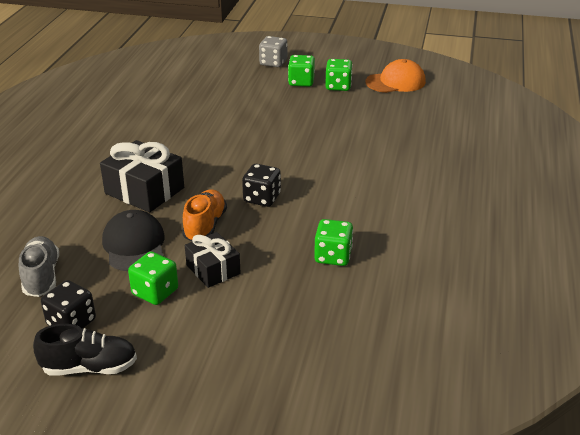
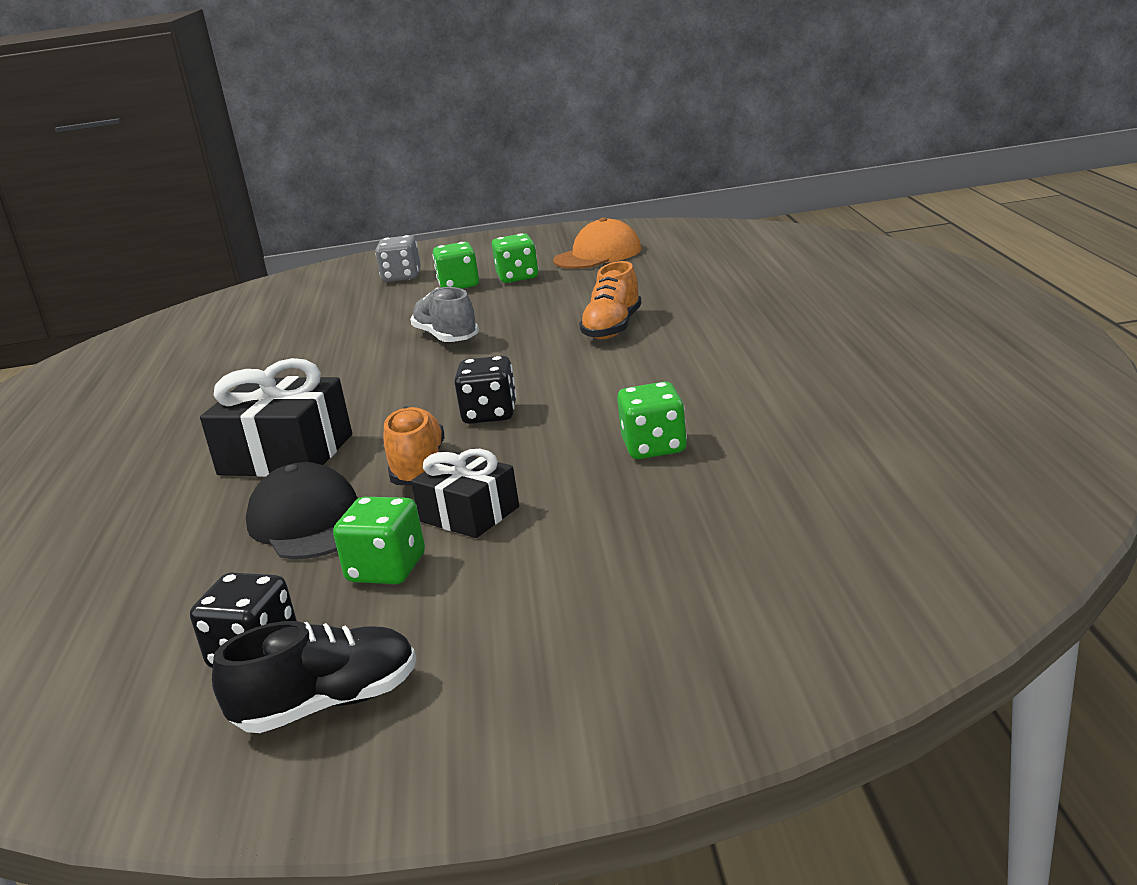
camera: 15 degrees left, 10 degrees down
(41, 277) = (160, 608): grey shoe -> grey shoe (446, 337)
(366, 151) = (613, 328): none -> orange shoe

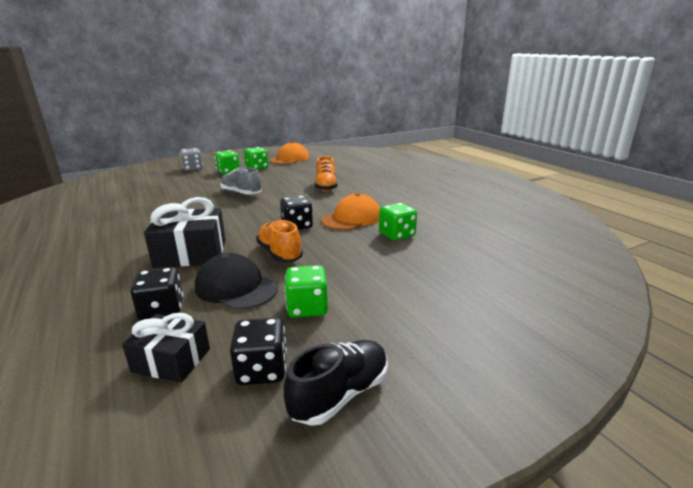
camera: 25 degrees left, 0 degrees up
(187, 547) = (162, 311): none -> black dice
(469, 514) = (330, 274): black gift -> black gift (171, 360)
(601, 404) = (352, 218): none -> orange cap

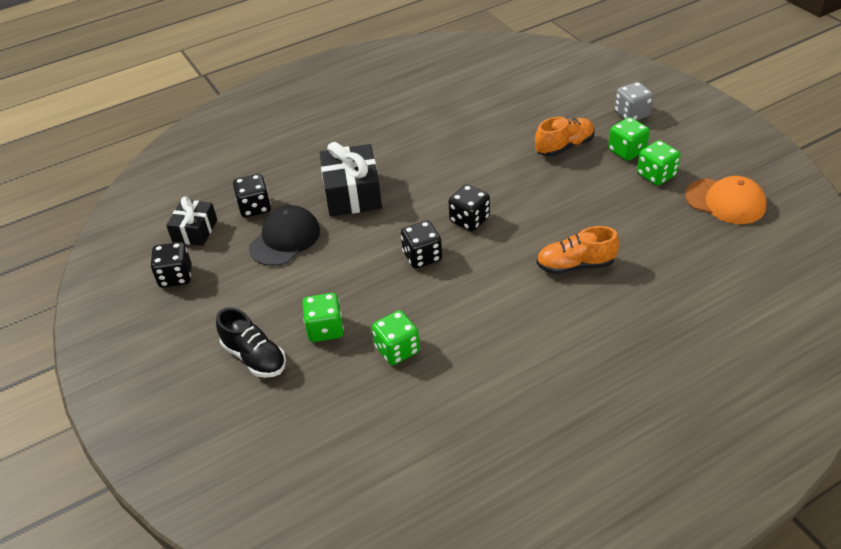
camera: 90 degrees right, 20 degrees up
(241, 193) = (531, 186): grey shoe -> none
(264, 210) = (469, 220): none -> black dice
(280, 254) = (349, 255): orange shoe -> orange shoe (564, 146)
(307, 308) = (247, 289): green dice -> green dice (325, 329)
(340, 394) = (143, 319): black shoe -> black shoe (254, 357)
(352, 218) = (449, 304): orange cap -> none

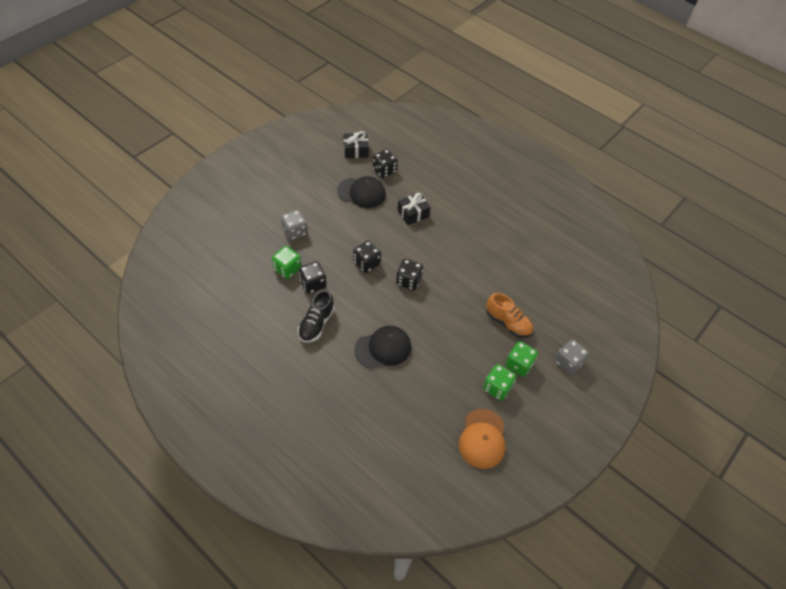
camera: 65 degrees right, 10 degrees up
(175, 276) = (317, 155): black dice -> black dice (313, 284)
(254, 357) = (267, 207): black shoe -> black shoe (316, 324)
(325, 329) = (295, 232): green dice -> grey dice
(352, 193) = (413, 213): black gift -> black gift, size x0.63
(575, 265) = (383, 348): orange shoe -> black cap

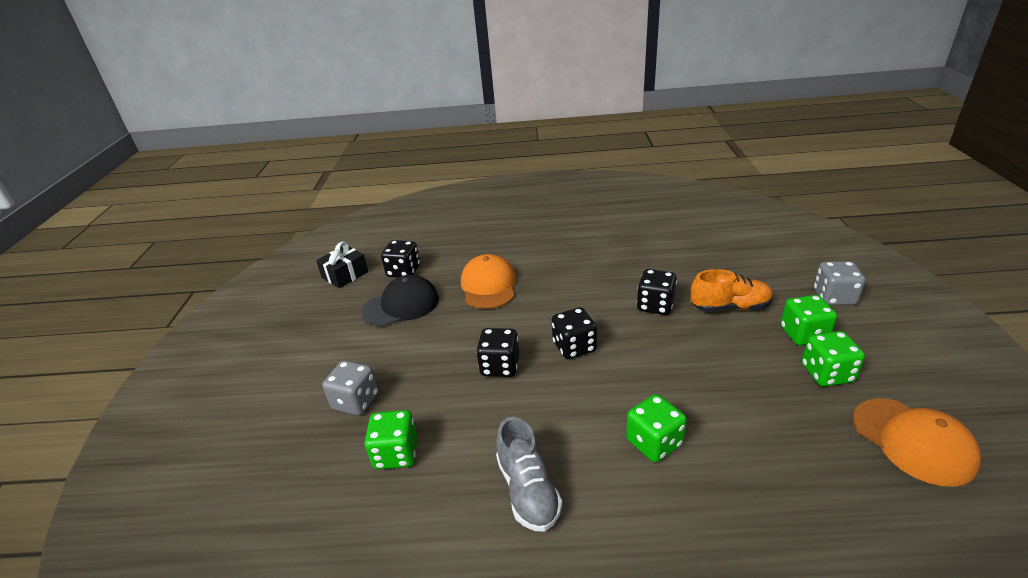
camera: 35 degrees left, 20 degrees down
(313, 284) = (458, 442): black dice -> black dice (655, 305)
(316, 324) = (528, 490): black shoe -> grey shoe
(383, 348) = (654, 442): black cap -> green dice
(413, 213) = (488, 286): black gift -> orange cap

